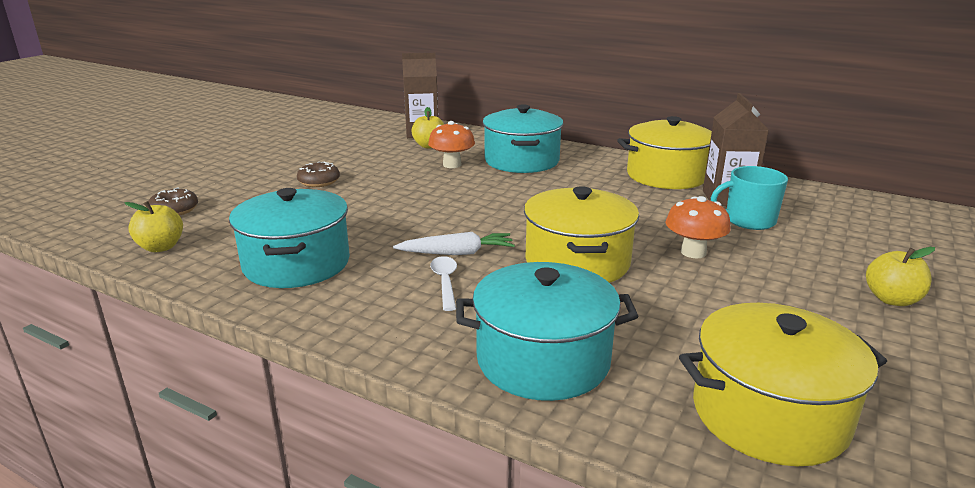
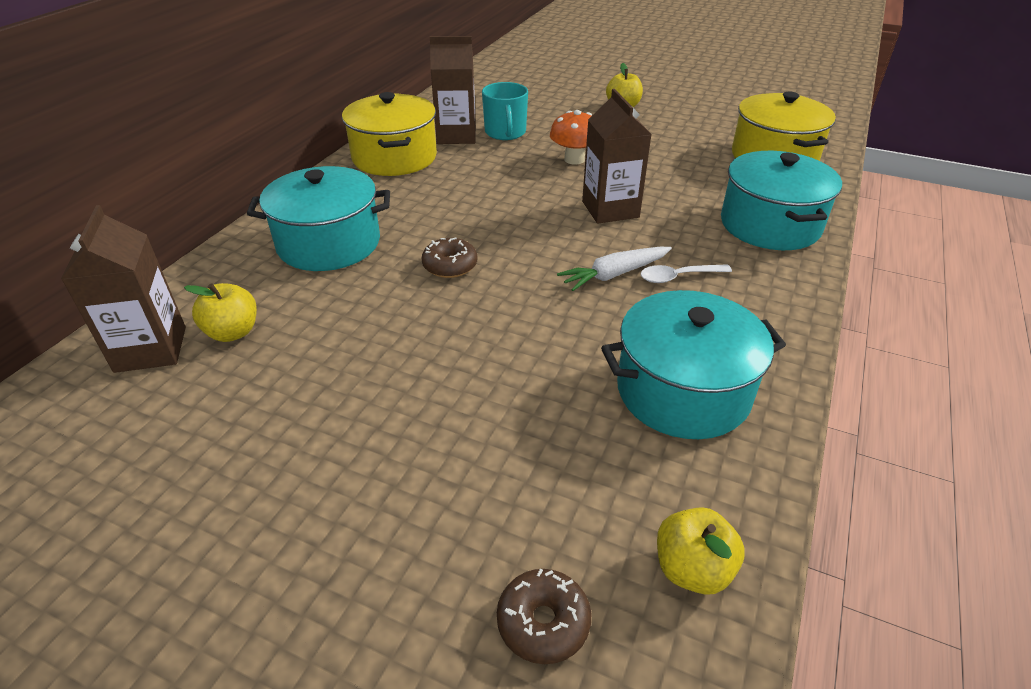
camera: 95 degrees left, 15 degrees up
(319, 182) = (395, 437): brown donut -> brown donut (450, 266)
(452, 165) = (333, 301): orange mushroom -> none
(457, 253) = (614, 274): white carrot -> white carrot turned 105 degrees counterclockwise
(577, 262) = (610, 209): yellow pot -> brown carton

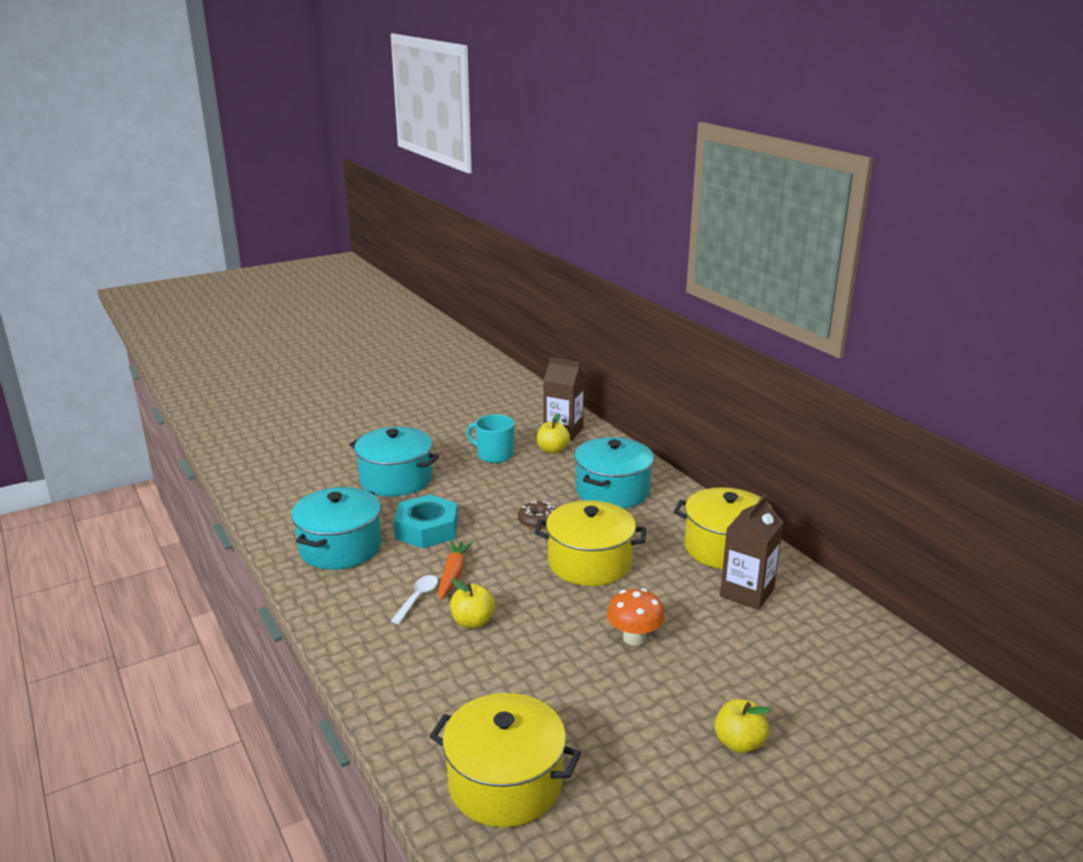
camera: 125 degrees right, 15 degrees down
(495, 209) = (589, 563): none -> yellow pot
(505, 132) = (731, 623): turquoise mug -> turquoise mug (494, 455)
(543, 622) = (307, 471): brown donut -> none
(557, 339) = (427, 529): none -> turquoise nut
(610, 209) = (530, 614): brown carton -> none
(614, 274) = (453, 575): white carrot -> orange carrot
(692, 569) = (273, 504): yellow apple -> yellow apple (473, 622)
(770, 225) = (412, 684): turquoise pot -> turquoise pot (396, 479)

